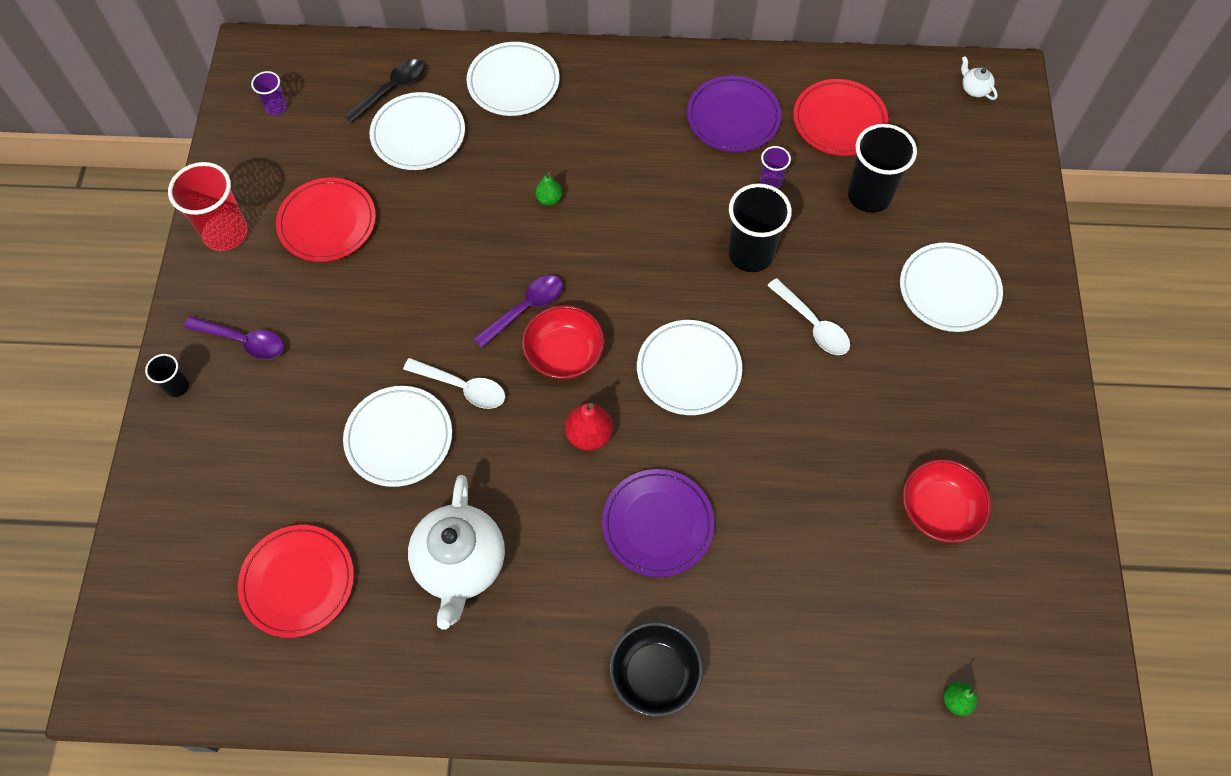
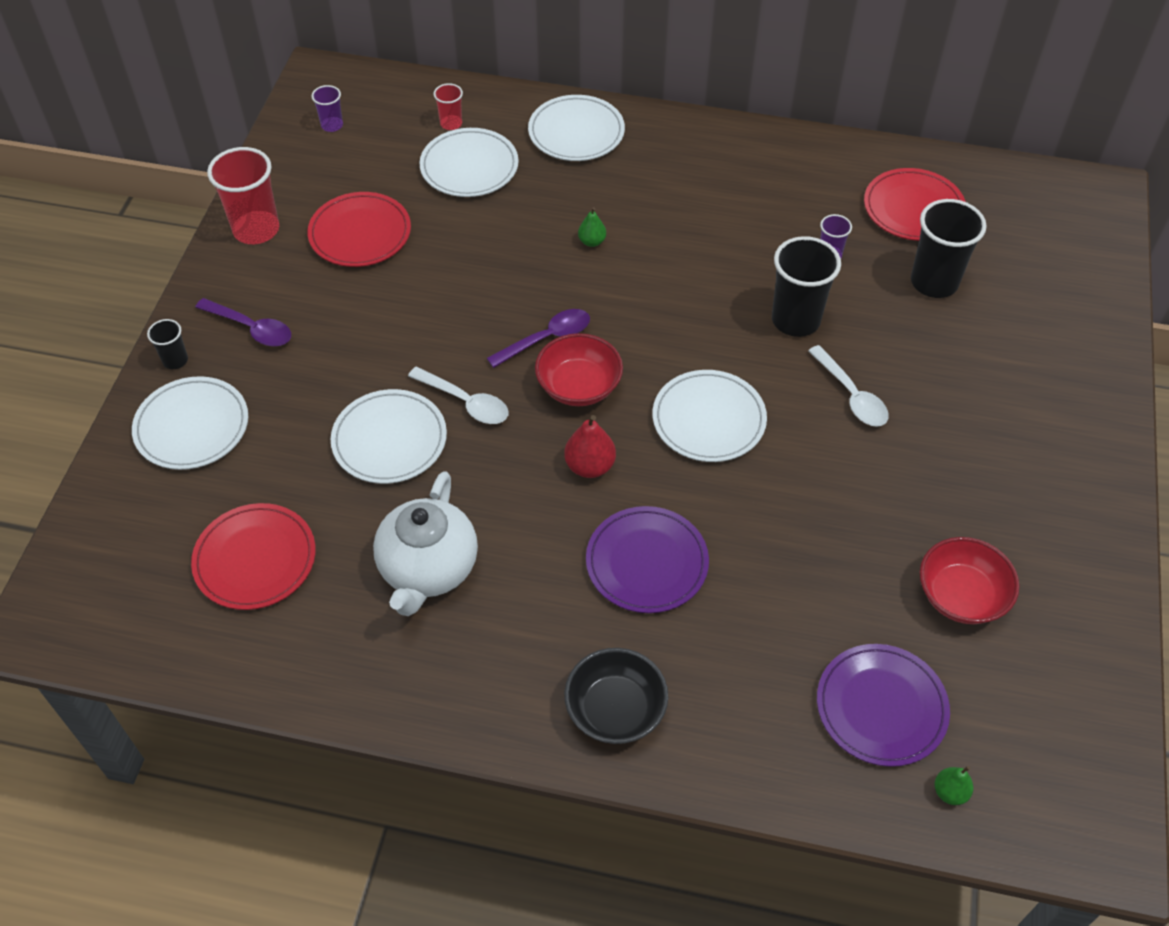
camera: 10 degrees right, 10 degrees down
(391, 89) = (451, 123): black spoon -> red cup
(733, 117) = (800, 191): purple plate -> purple plate (881, 707)
(949, 290) = (1007, 382): white plate -> white plate (192, 426)
(974, 89) = (1066, 197): white teapot -> none

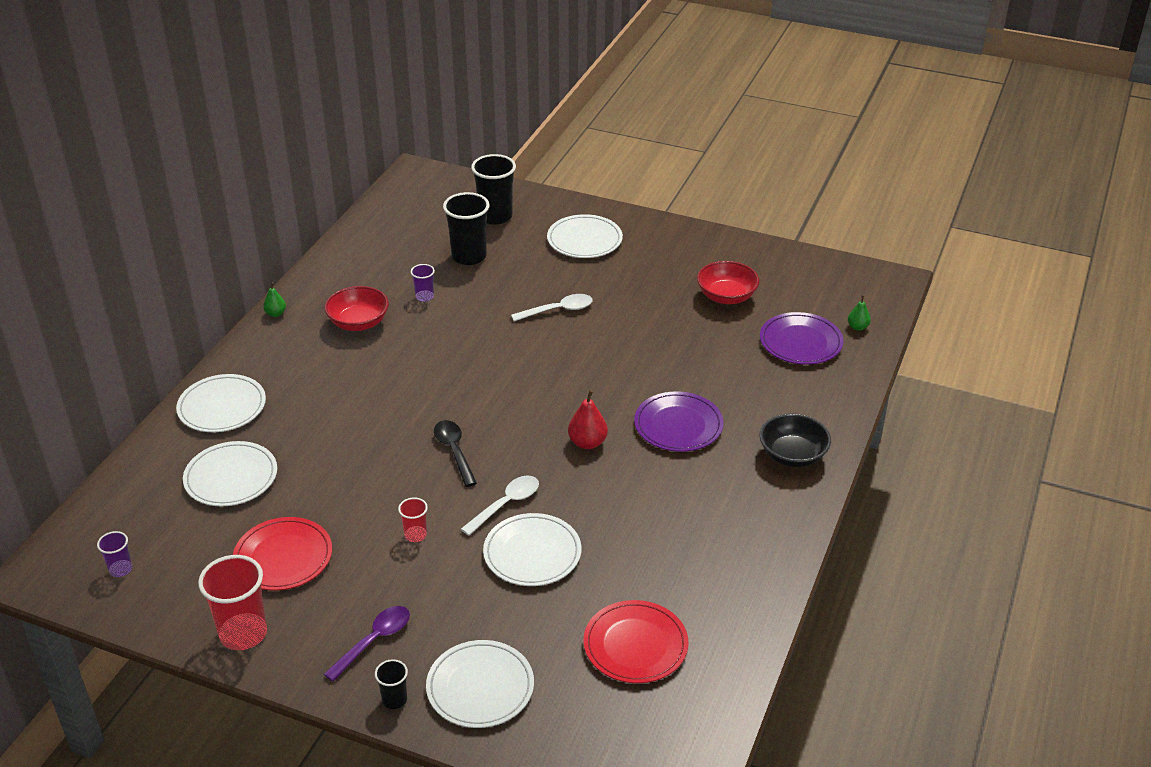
camera: 80 degrees left, 15 degrees down
(428, 569) = (663, 539): white teapot -> none
(451, 123) = (166, 484): red cup -> red cup (415, 535)
(547, 338) = (454, 451): purple spoon -> black spoon
(579, 386) = (509, 439): red bowl -> red bowl (358, 323)
(592, 241) = (358, 414): green pear -> green pear (276, 313)
(708, 419) = (560, 378): white plate -> white plate (584, 240)
(795, 320) = (481, 323): black cup -> black cup (495, 216)
(913, 208) = (395, 251): red plate -> none

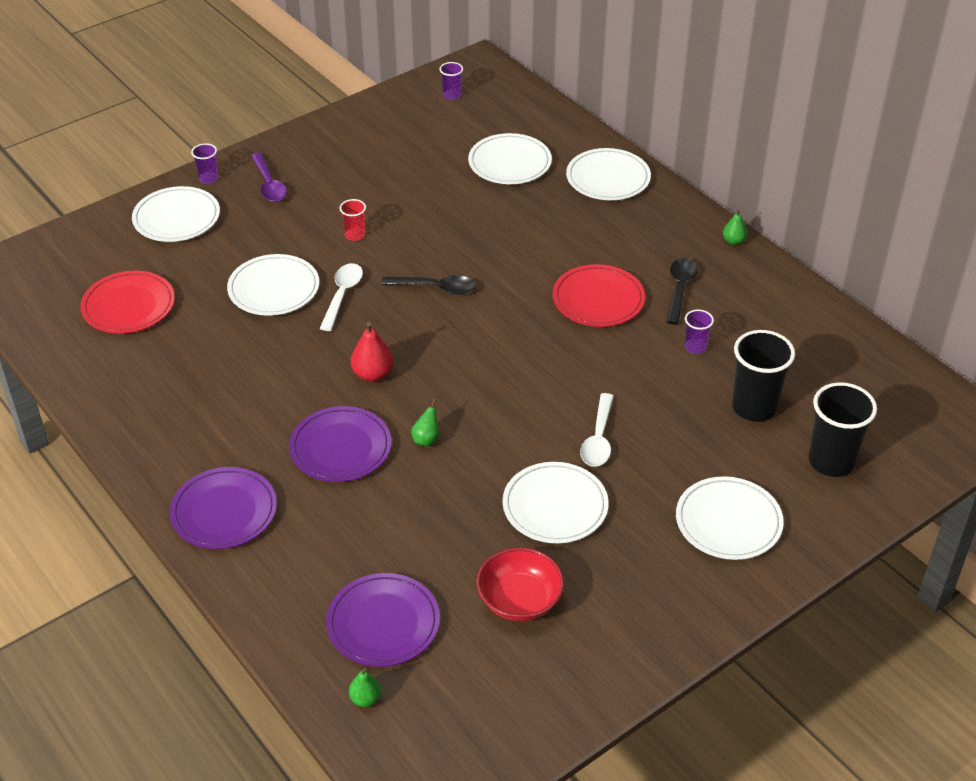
camera: 120 degrees right, 5 degrees up
(243, 633) = (336, 132): red cup -> none
(283, 557) = (394, 166): red plate -> red plate (598, 299)
(358, 323) = (680, 289): red bowl -> black spoon
(394, 700) = (208, 178): black cup -> purple cup
(506, 504) = (342, 295): white spoon -> white spoon turned 150 degrees counterclockwise
(630, 387) = (426, 439): none -> green pear
(637, 308) = (555, 506): none -> white plate
(792, 455) = (224, 511): black bowl -> purple plate

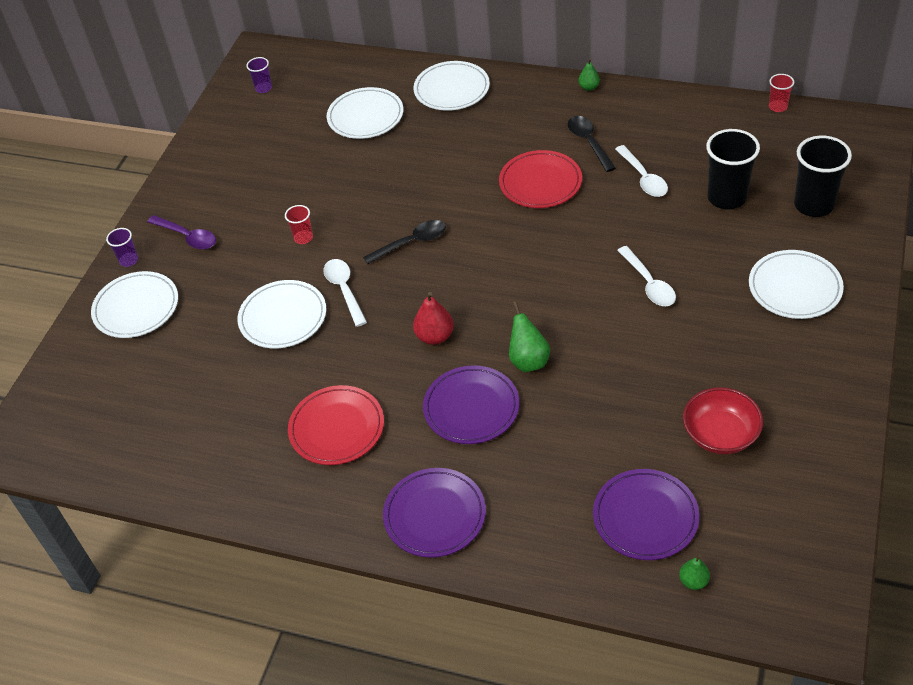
camera: 30 degrees left, 5 degrees up
(128, 306) = (173, 403): red plate -> red plate (337, 428)
(426, 439) = (528, 361): green pear -> green pear, size x1.60
(555, 506) = (671, 351): white plate -> none
(695, 347) = (643, 178): purple cup -> white spoon
(898, 355) = (778, 107): none -> red cup

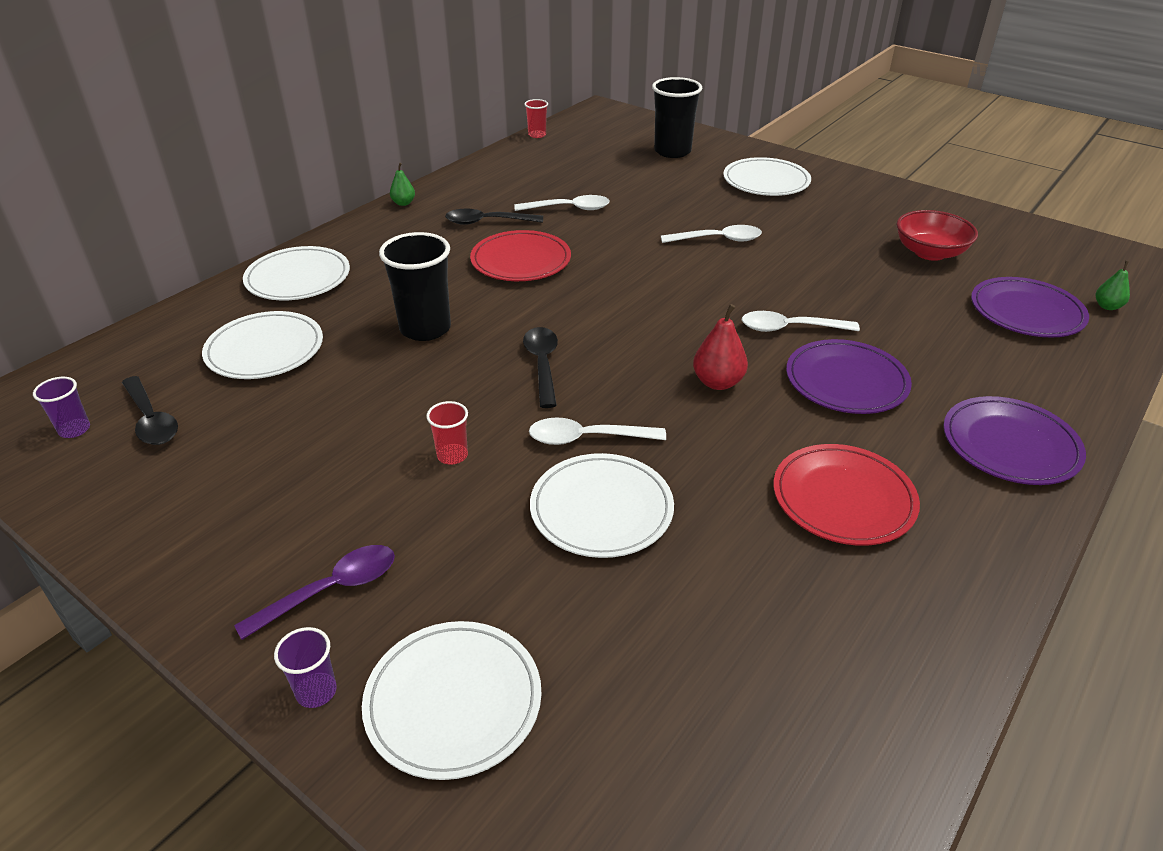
camera: 75 degrees left, 10 degrees down
(283, 109) = (151, 420): none -> black spoon
(528, 361) = (789, 328): green pear -> white spoon
(726, 197) = (632, 180): black cup -> black cup (425, 328)

